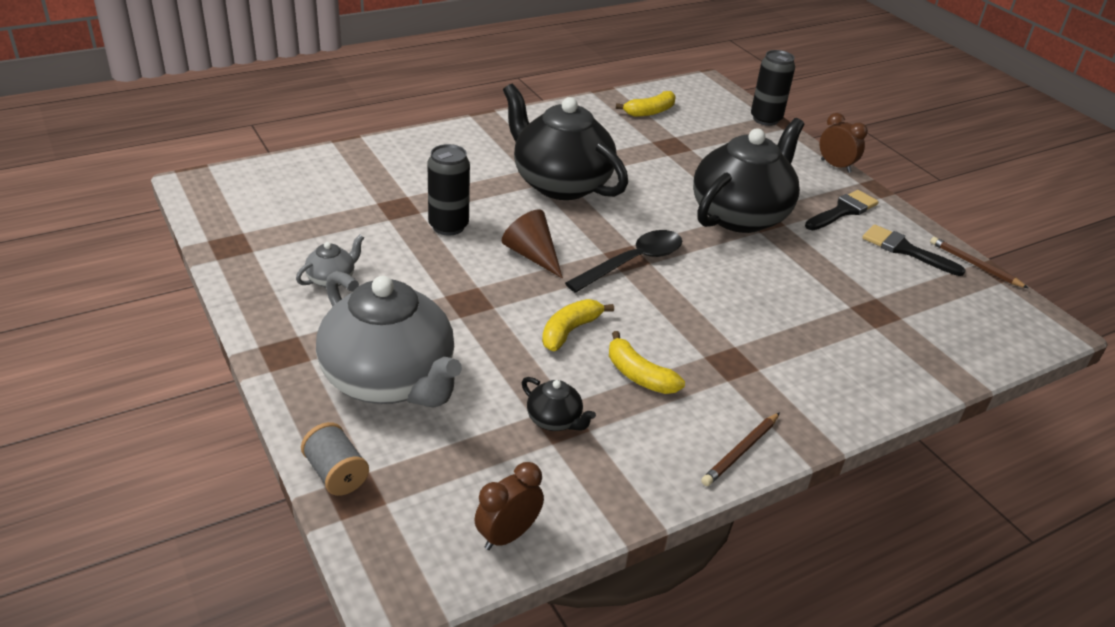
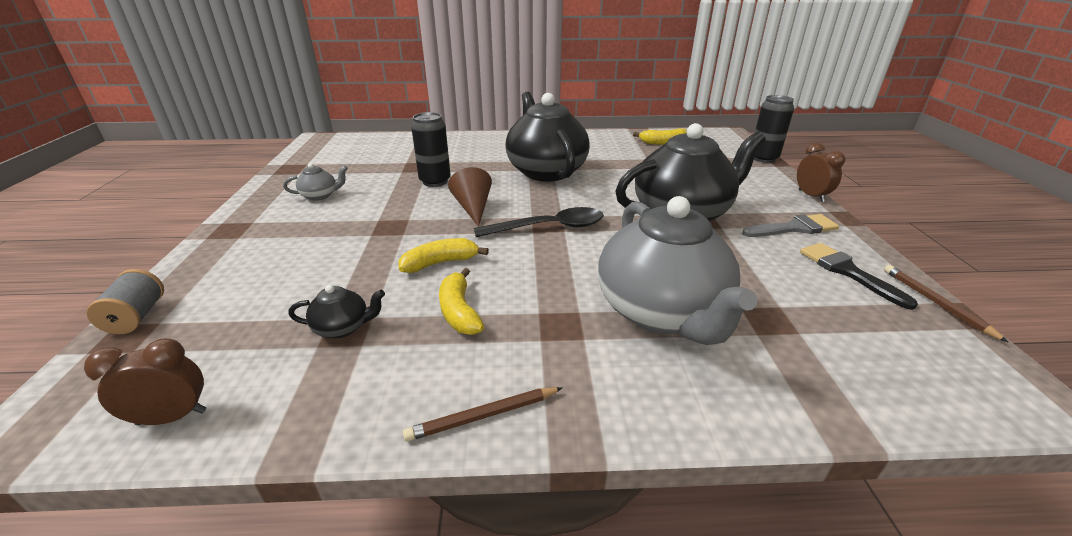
camera: 30 degrees right, 5 degrees down
(390, 381) = (266, 263): grey teapot -> grey teapot (662, 312)
(555, 420) = (343, 327): black teapot -> black teapot turned 75 degrees counterclockwise
(843, 211) = (794, 228): black brush -> grey brush

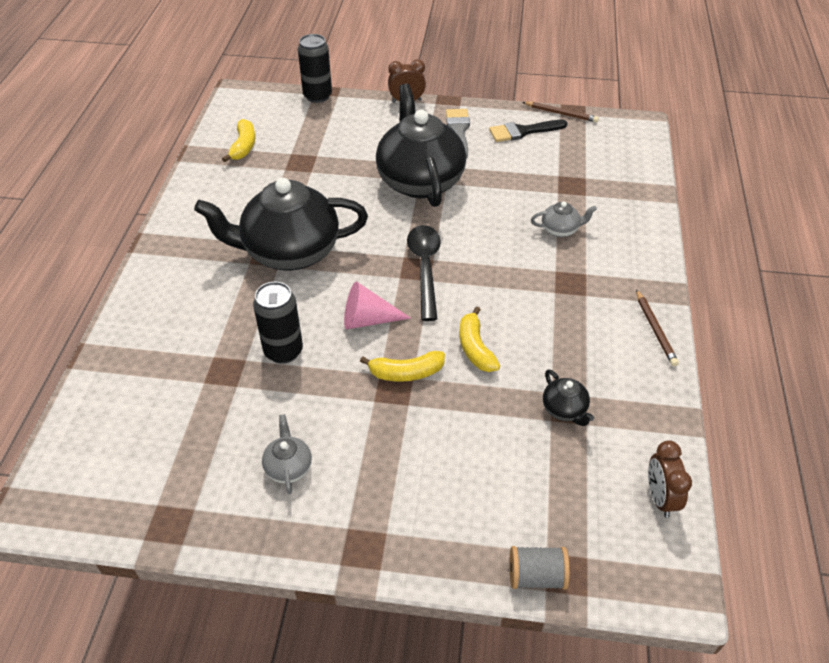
camera: 80 degrees left, 15 degrees up
(343, 327) = (564, 410): black teapot -> black teapot turned 150 degrees clockwise
(459, 311) = (550, 337): yellow banana -> yellow banana (406, 372)
(473, 208) = (368, 320): brown cone -> pink cone
(662, 312) = (560, 230): grey teapot -> grey teapot, size x0.41
(935, 303) = (561, 113): brown pencil -> brown pencil turned 150 degrees counterclockwise

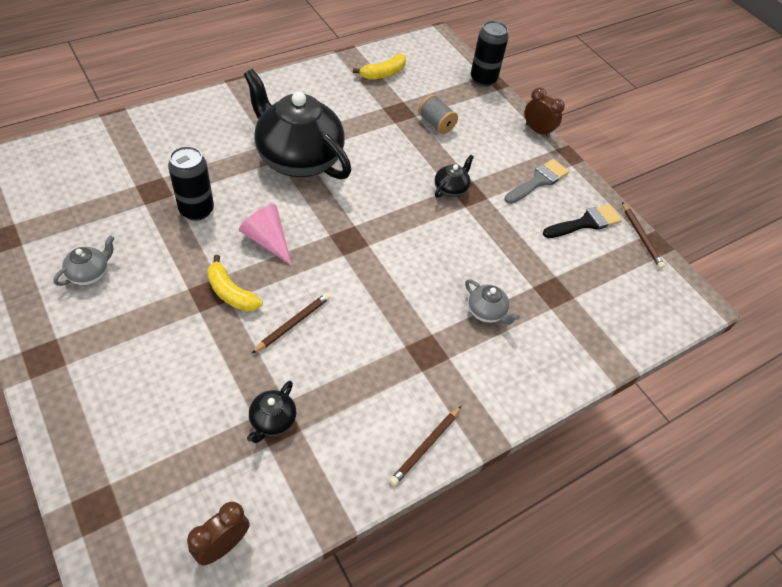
camera: 45 degrees right, 5 degrees up
(419, 180) = (451, 189): black teapot -> black teapot, size x0.41
(425, 268) = (354, 245): black spoon -> none
(475, 348) = (293, 323): yellow banana -> brown pencil
(522, 131) = (586, 223): black brush -> black brush turned 120 degrees clockwise
(536, 576) = (81, 487): grey spool -> grey spool (436, 124)

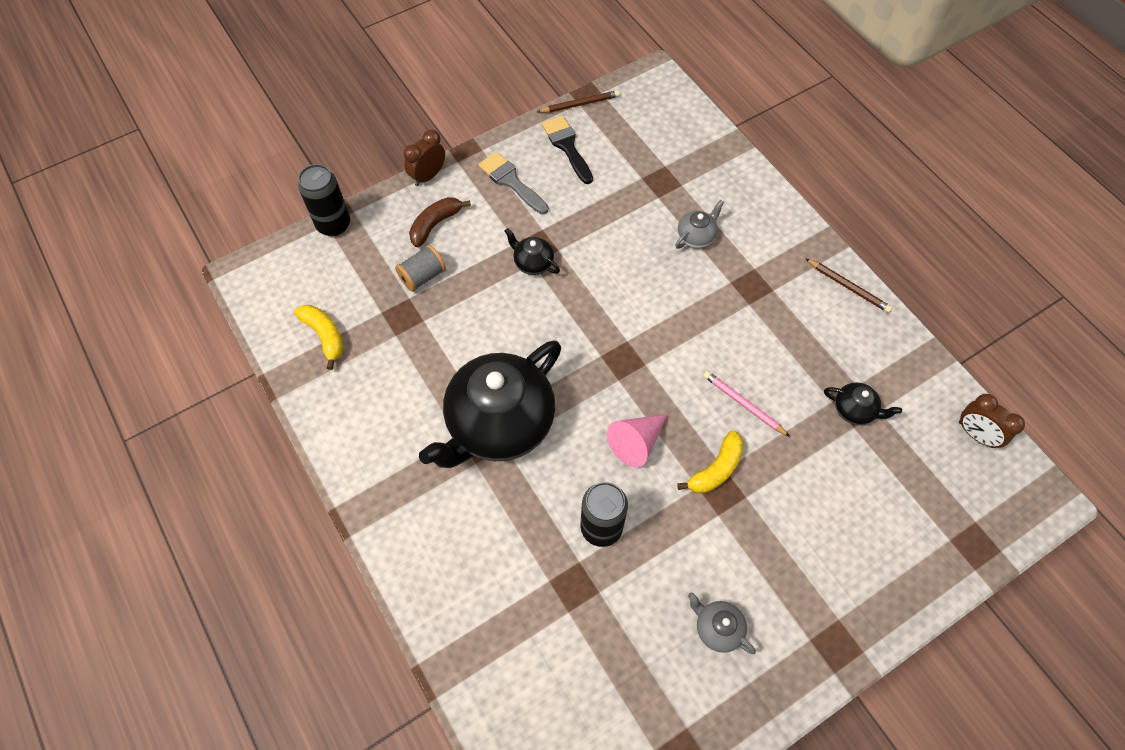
camera: 85 degrees left, 10 degrees up
(293, 323) = (743, 404): brown pencil -> pink pencil
(487, 133) = (435, 224): none -> brown banana

